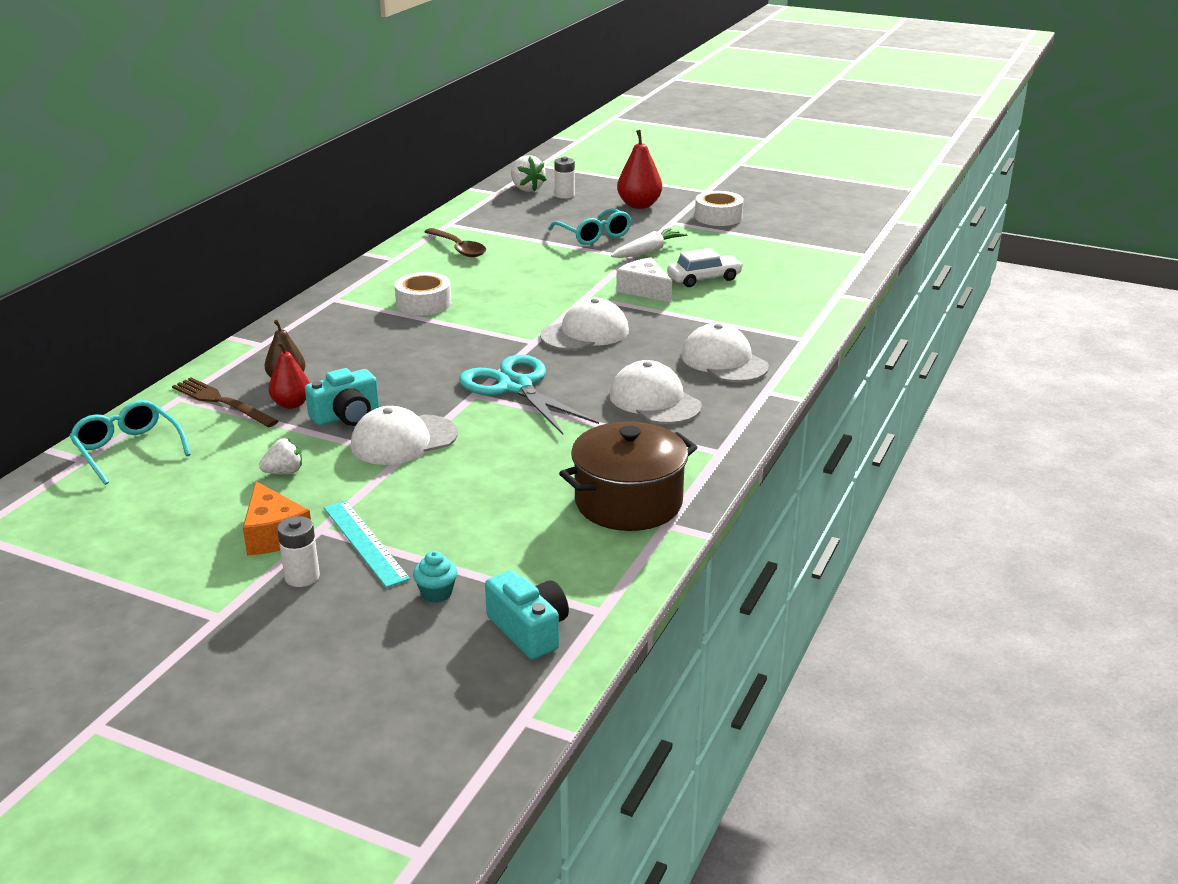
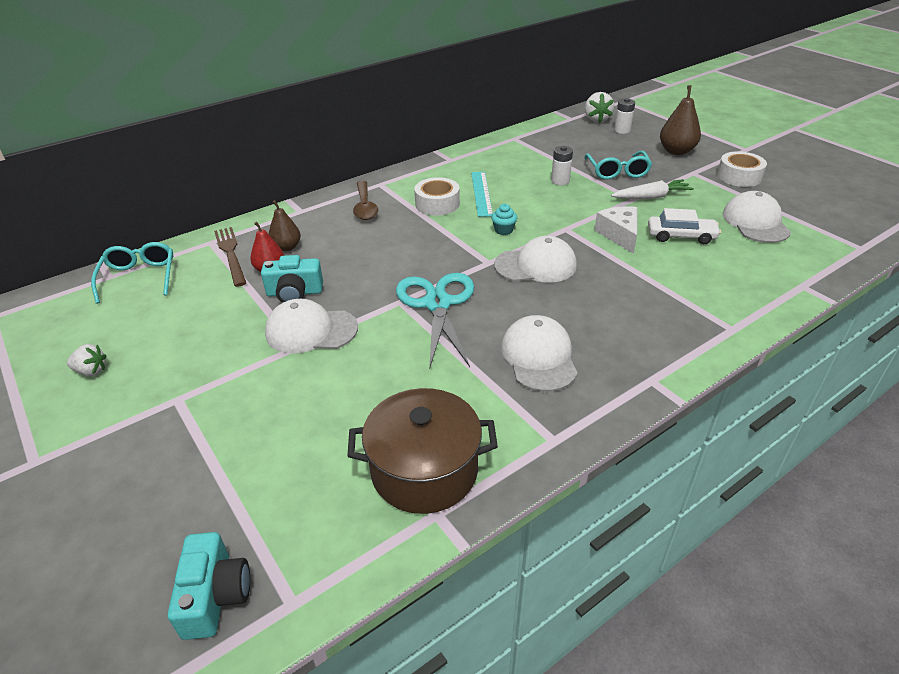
camera: 30 degrees right, 10 degrees up
(274, 534) = (144, 392): orange cheese -> none
(284, 472) = (207, 332): white strawberry -> white strawberry (91, 371)
(302, 577) = (120, 445): white battery -> white battery (560, 181)
(365, 542) = (192, 427): turquoise ruler -> turquoise ruler (481, 193)
(436, 593) = (188, 510): turquoise cupcake -> turquoise cupcake (503, 230)
(458, 248) = (503, 161): brown spoon -> brown spoon (365, 207)
(639, 205) = (676, 151): red pear -> brown pear
(724, 361) = (635, 332): white cap -> white cap (755, 222)

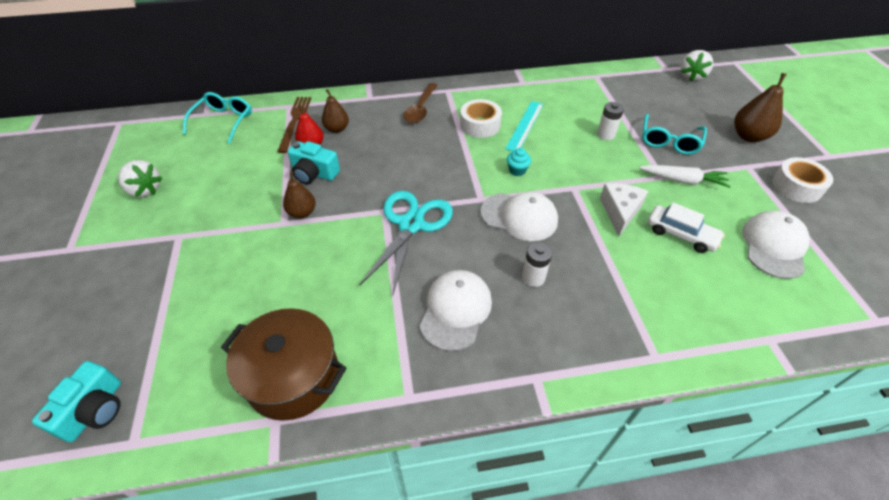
camera: 25 degrees right, 10 degrees up
(91, 371) = (145, 190): white strawberry -> white strawberry, size x1.51
(311, 330) = (302, 213): white cap -> brown pear
(622, 130) = (708, 96): white battery -> white battery (533, 277)

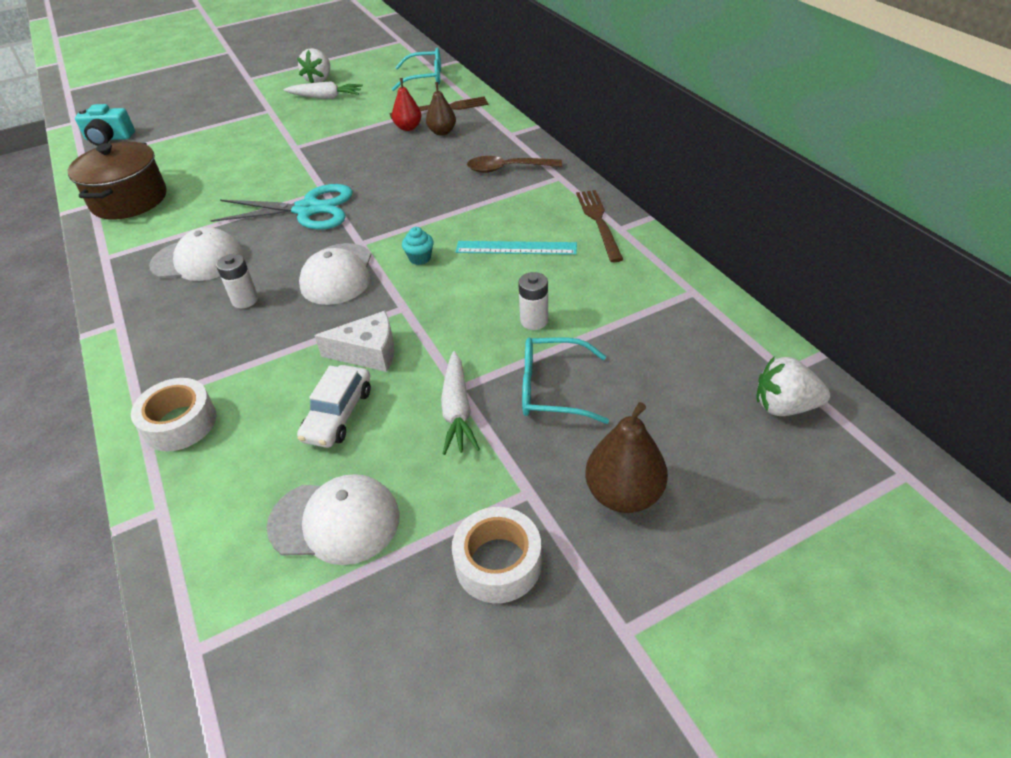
camera: 75 degrees right, 5 degrees down
(194, 189) = (326, 97): none -> white carrot
(302, 213) = (310, 151): brown pear -> none
(314, 173) = (367, 141): turquoise camera -> none
(480, 125) = (499, 214): white tape -> white tape (180, 423)
(512, 88) = (599, 222): none -> brown fork

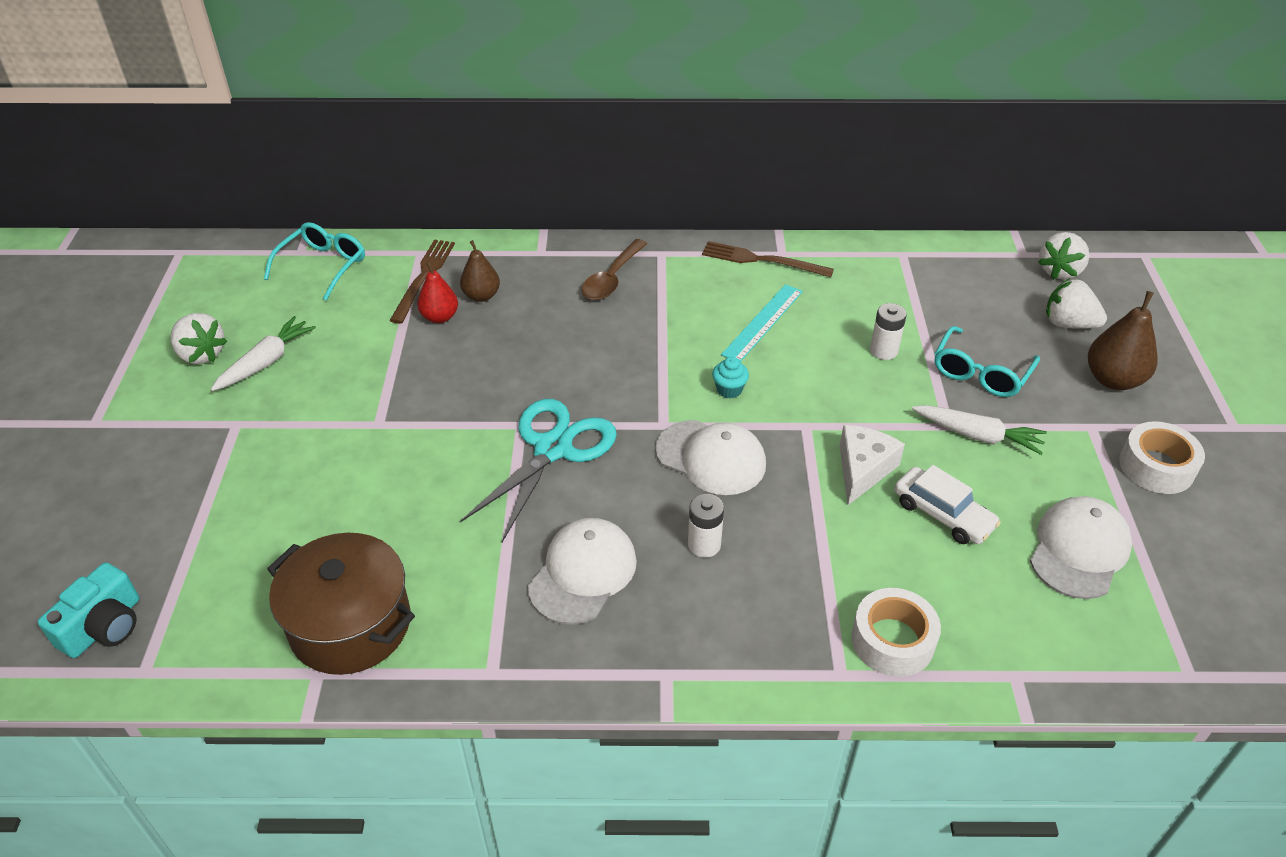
camera: 65 degrees left, 0 degrees up
(692, 435) = (1068, 324): none -> white strawberry

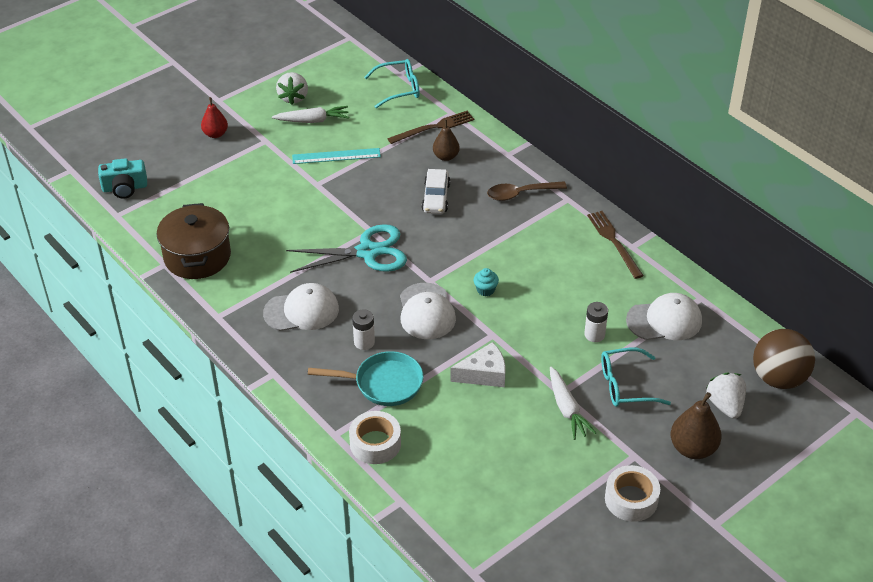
camera: 50 degrees right, 0 degrees up
(440, 317) = (412, 153): red pear -> red pear (215, 134)
(763, 322) = (557, 273): turquoise ruler -> turquoise ruler (336, 156)
(794, 569) = (383, 383): none -> turquoise pan
(943, 514) = (485, 422): white car -> white car (436, 197)
(1059, 271) = (778, 378): white strawberry -> brown ball
(1079, 550) = (519, 491): white cap -> white cap (664, 320)

